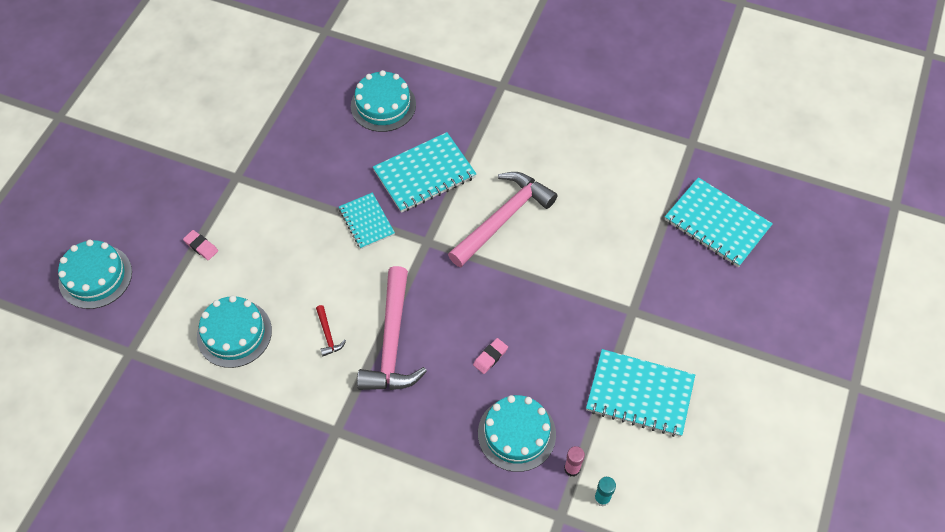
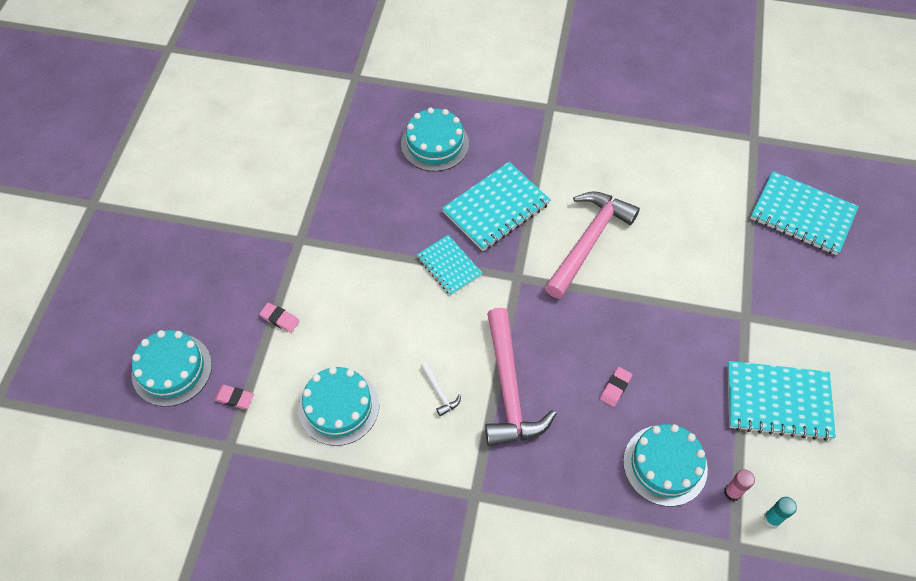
camera: 10 degrees left, 0 degrees up
(144, 311) = (234, 398): none -> pink eraser
(328, 334) = (439, 392): red hammer -> white hammer

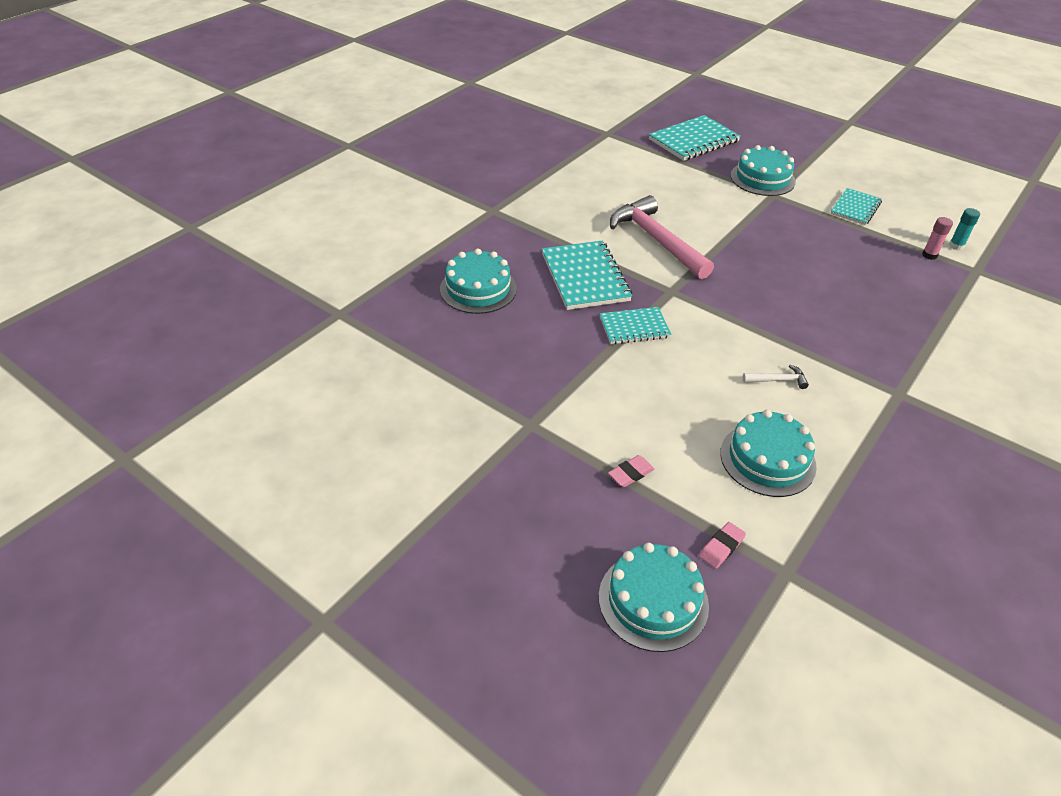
camera: 65 degrees left, 15 degrees down
(509, 388) = (791, 335): pink hammer -> none
(615, 388) = (814, 277): pink eraser -> none
(665, 465) = (896, 277): turquoise cake -> turquoise cake (762, 178)
(778, 401) = (855, 208): turquoise notebook -> turquoise notebook, size x0.61

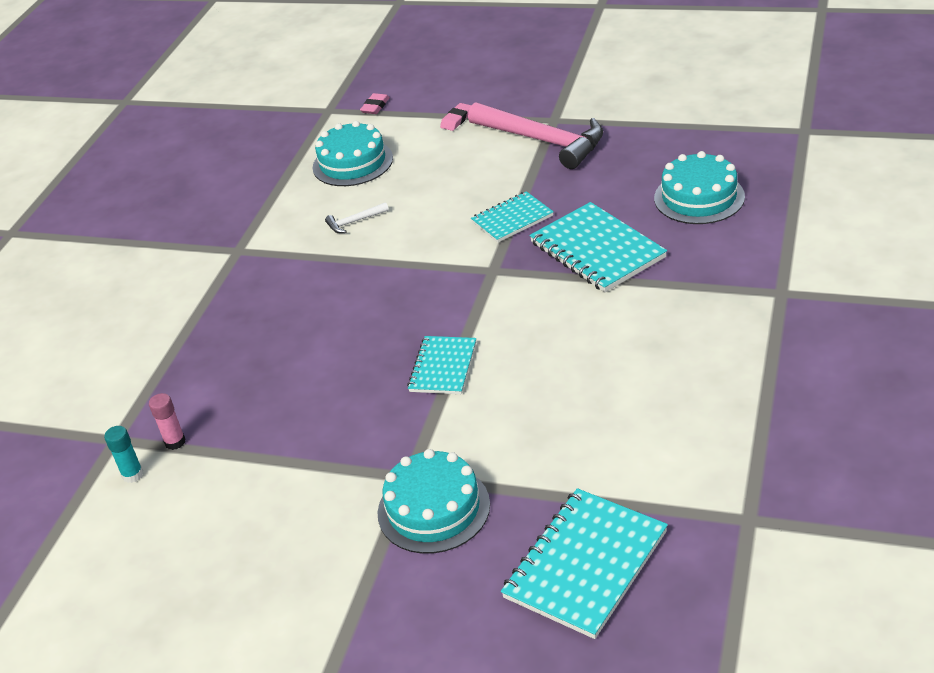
camera: 165 degrees right, 5 degrees down
(653, 600) = (411, 72): turquoise cake -> none
(657, 240) = (542, 328): pink hammer -> pink hammer (542, 141)
(855, 208) = (277, 497): turquoise notebook -> turquoise notebook (443, 367)

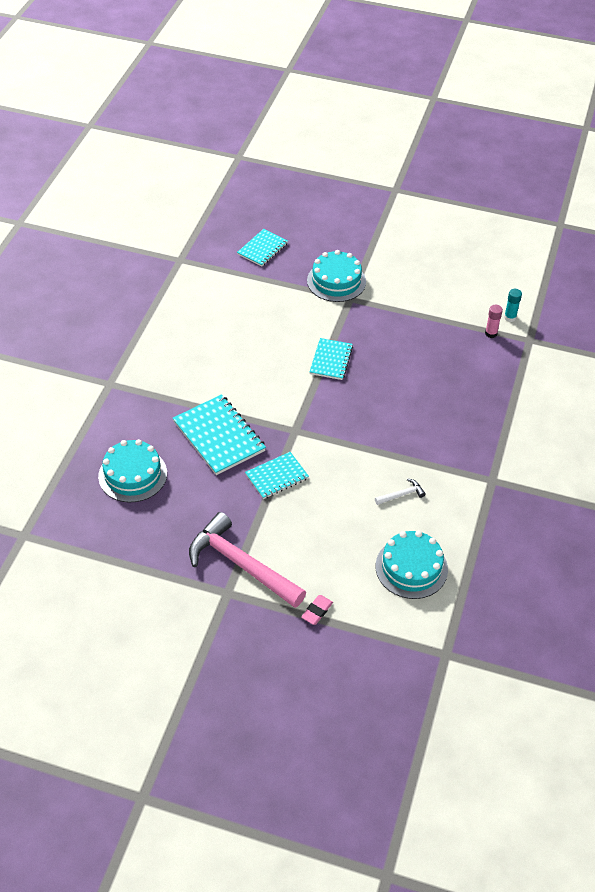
camera: 175 degrees right, 10 degrees up
(375, 106) = (398, 650): pink eraser -> none
(585, 565) = (262, 249): turquoise notebook -> turquoise notebook, size x0.61

